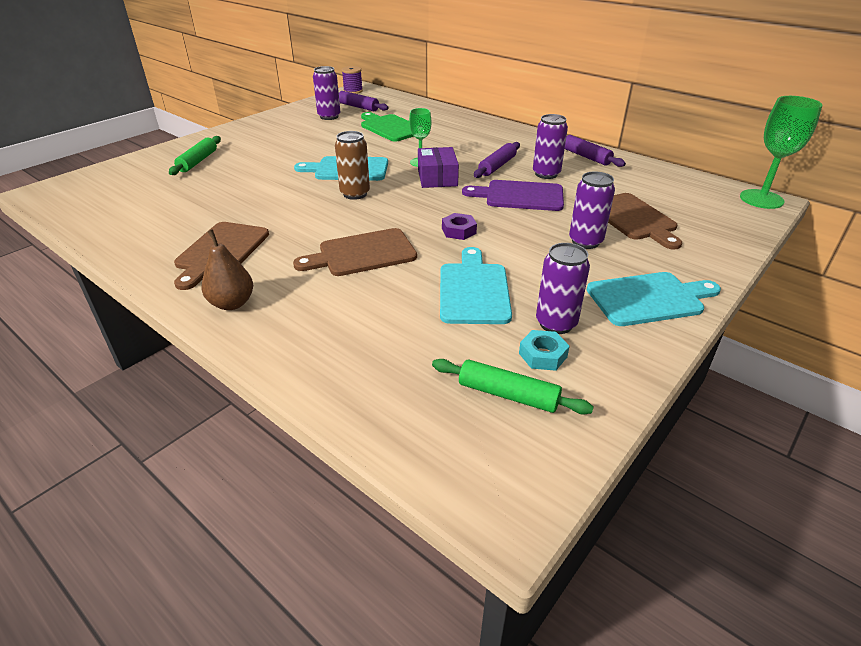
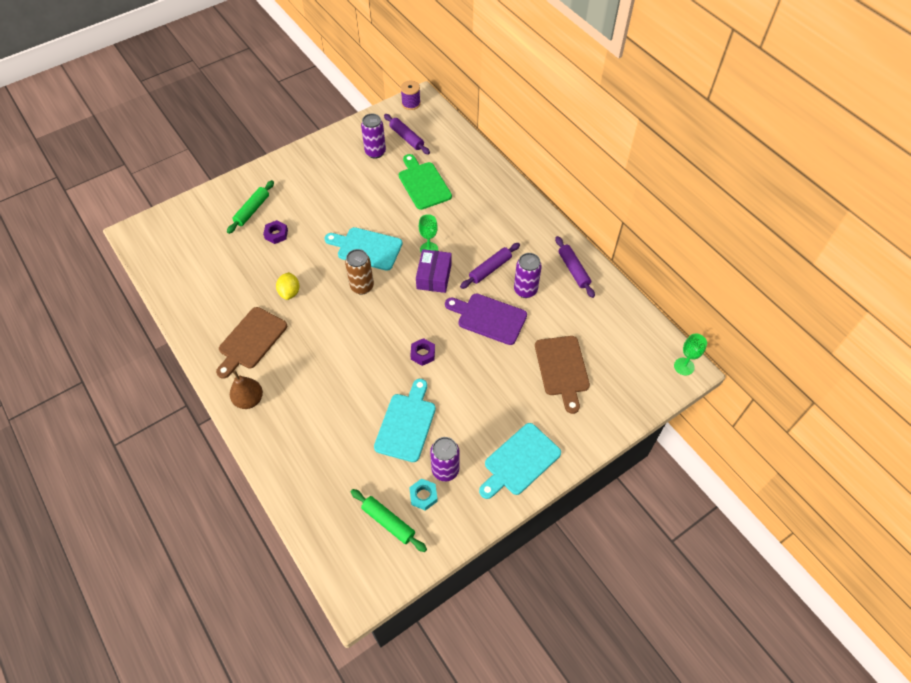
camera: 15 degrees right, 20 degrees up
(233, 173) = (276, 234): none -> purple nut
(263, 209) = (289, 292): none -> yellow lemon
(362, 254) = (345, 366): brown cutting board -> none
(585, 241) = (510, 389): purple can -> none
(649, 298) = (520, 461): turquoise cutting board -> turquoise cutting board turned 135 degrees clockwise
(761, 199) = (684, 366): green goblet -> green goblet, size x0.60

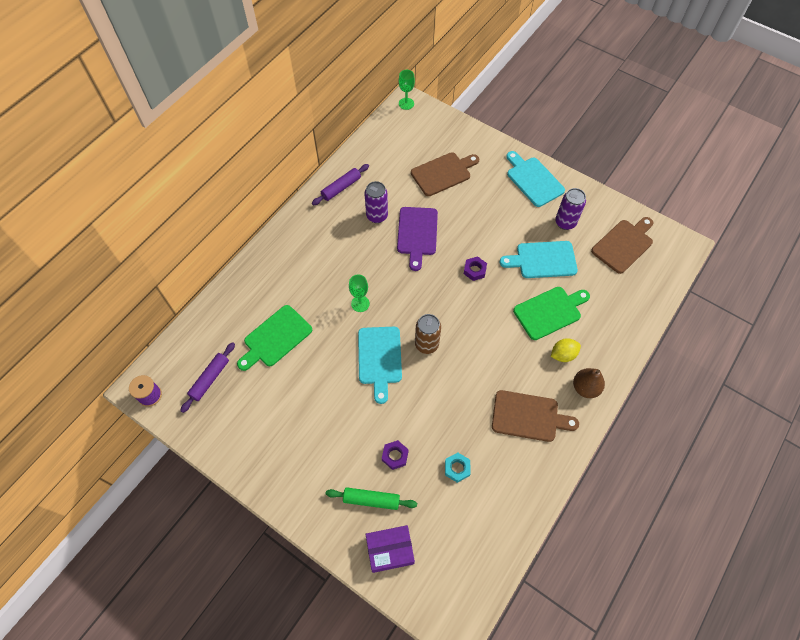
camera: 110 degrees left, 5 degrees up
(289, 292) = (461, 407): yellow lemon -> yellow lemon (563, 355)
(343, 403) = (549, 311): none -> green cutting board
(375, 152) = (242, 403): purple can -> none
(388, 522) = (623, 244): green rolling pin -> brown cutting board
(423, 496) = (592, 229): turquoise nut -> turquoise nut (457, 468)
(434, 276) = (390, 289): purple box -> purple box (390, 550)
(490, 269) = (364, 248): purple rolling pin -> none
(520, 461) = (533, 180): turquoise cutting board -> turquoise cutting board turned 150 degrees counterclockwise

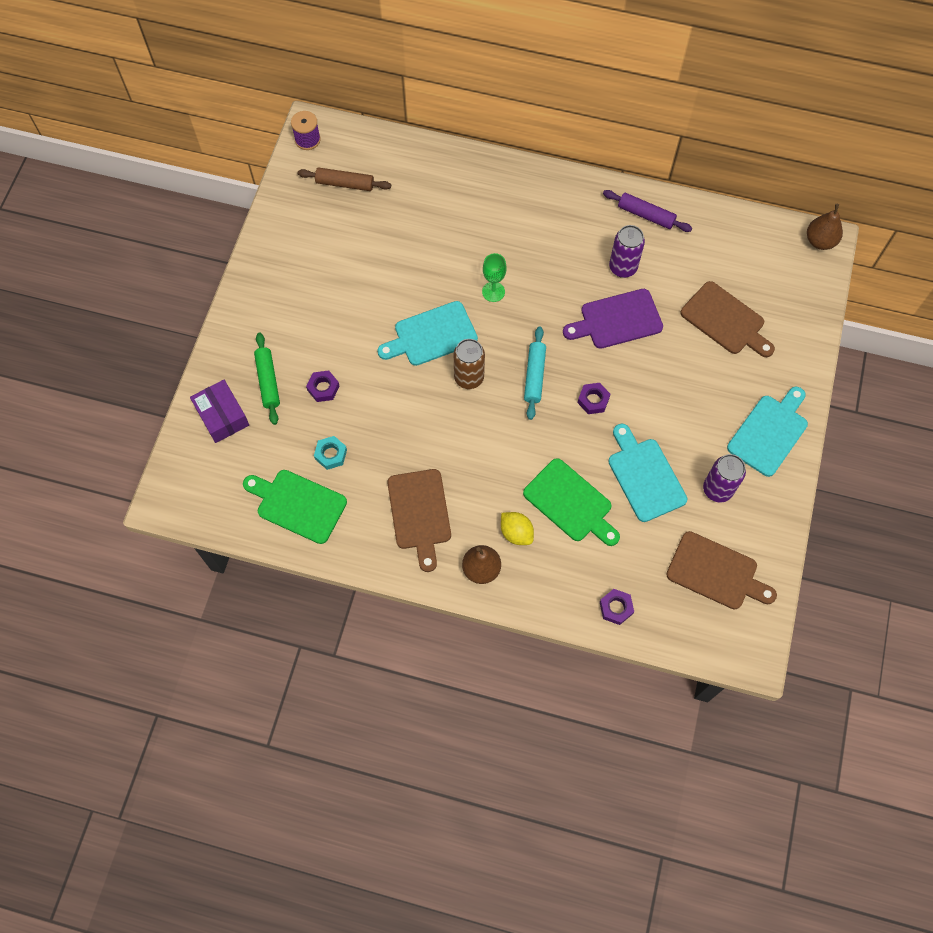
camera: 70 degrees right, 5 degrees up
(210, 379) = (345, 184): purple rolling pin -> brown rolling pin
(275, 338) = (416, 224): green cutting board -> green cutting board (297, 505)
(406, 103) = (820, 241): green goblet -> brown pear
(441, 300) = (534, 376): none -> turquoise rolling pin
(635, 311) = (616, 608): none -> purple nut

